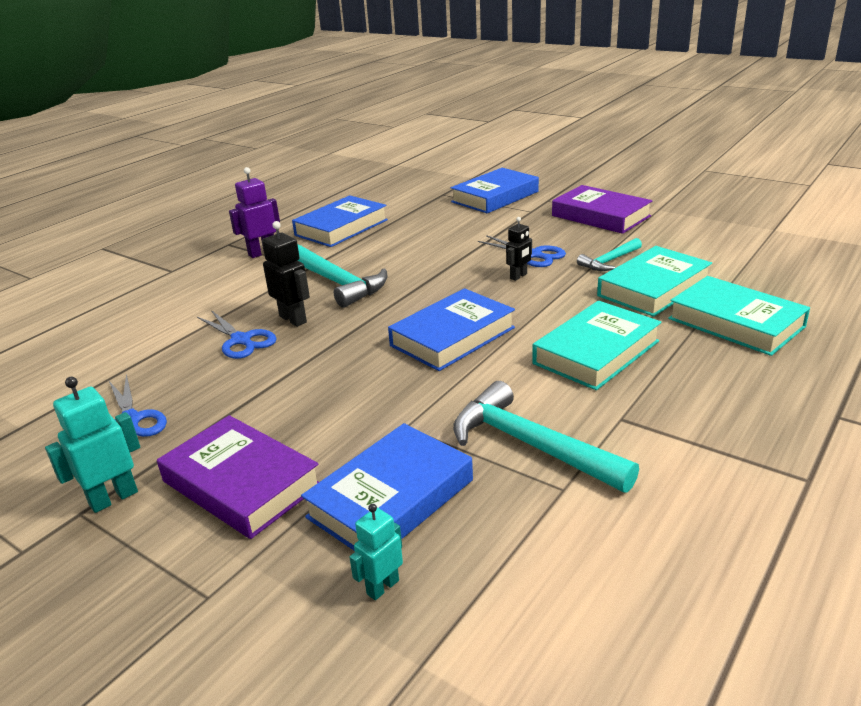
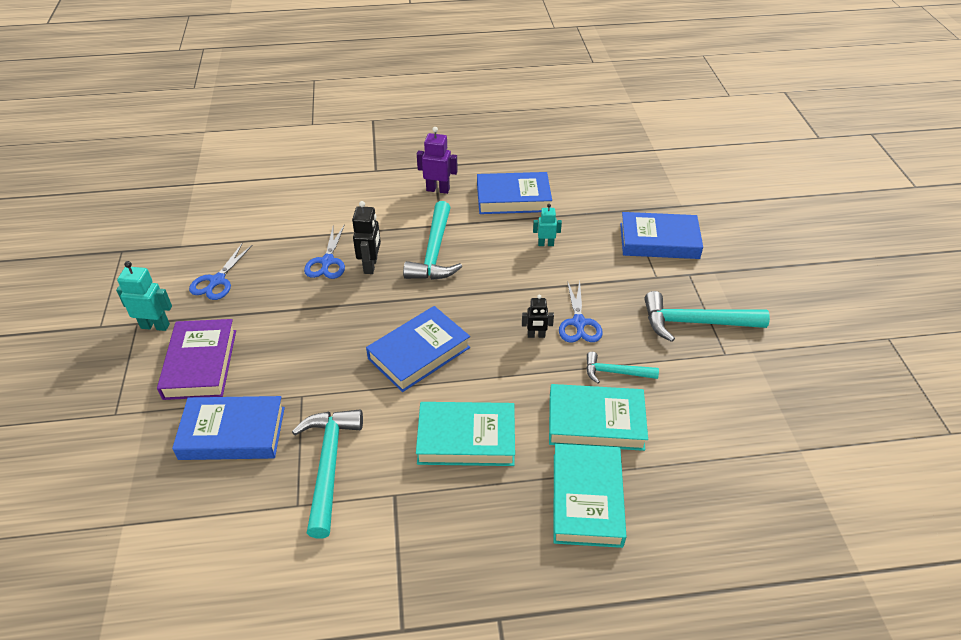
camera: 45 degrees right, 15 degrees up
(382, 587) = (163, 475): turquoise robot -> turquoise robot (545, 244)
(452, 336) = (419, 353): blue book -> blue book turned 45 degrees counterclockwise
(600, 216) = (695, 322): purple book -> turquoise hammer

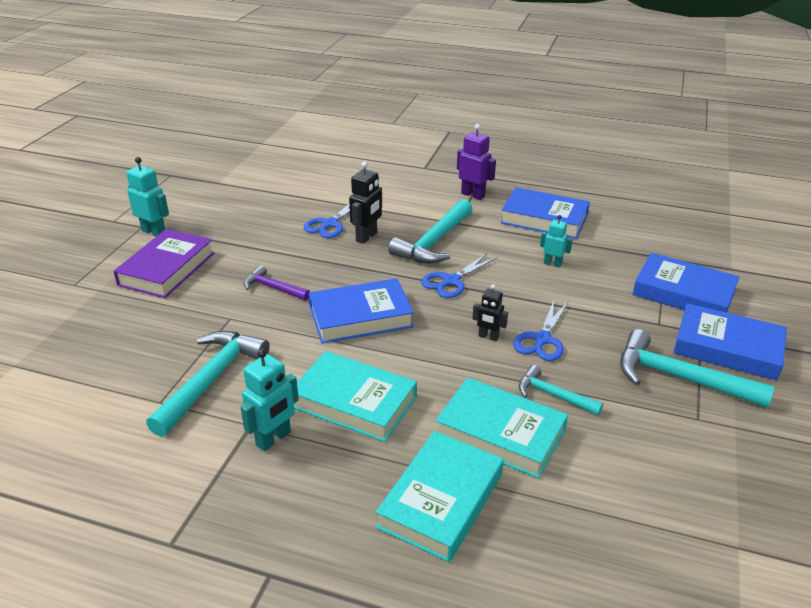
camera: 25 degrees right, 10 degrees down
(217, 281) = (227, 214): blue scissors -> blue scissors (451, 281)
(232, 433) = (151, 327): blue book -> blue book (727, 348)
(320, 349) = (273, 288): none -> purple hammer
(422, 500) = (274, 439): none -> turquoise robot

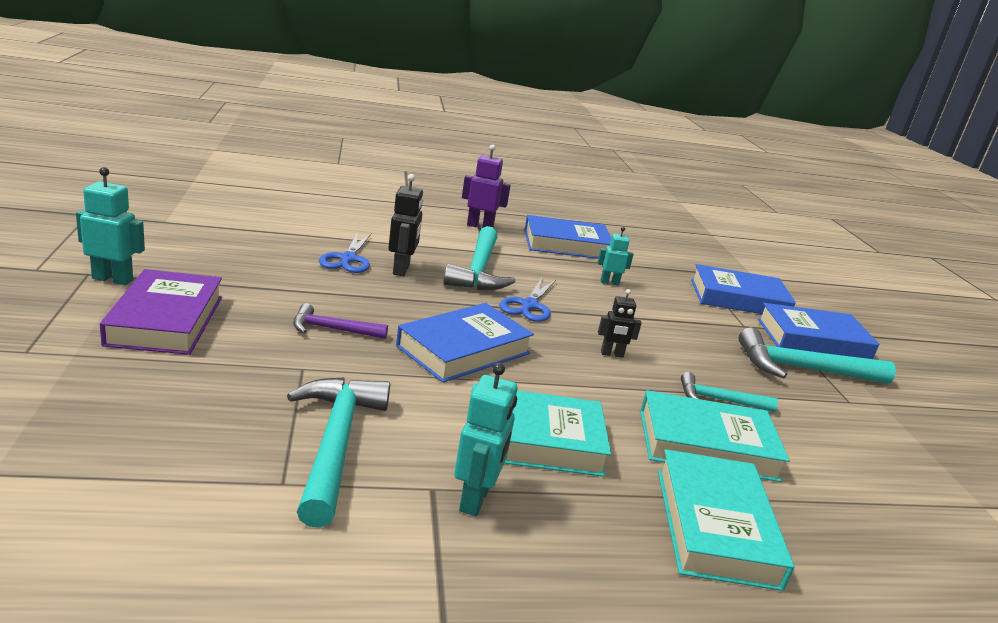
camera: 30 degrees left, 10 degrees down
(542, 339) = (662, 350): blue scissors -> none

